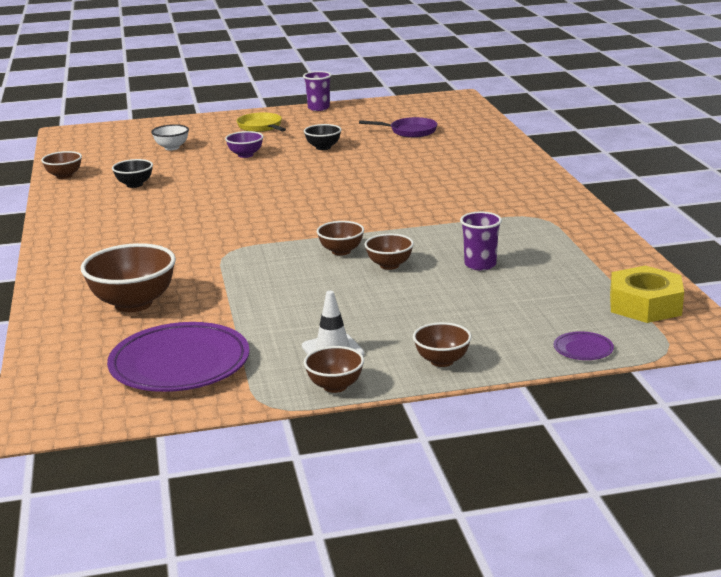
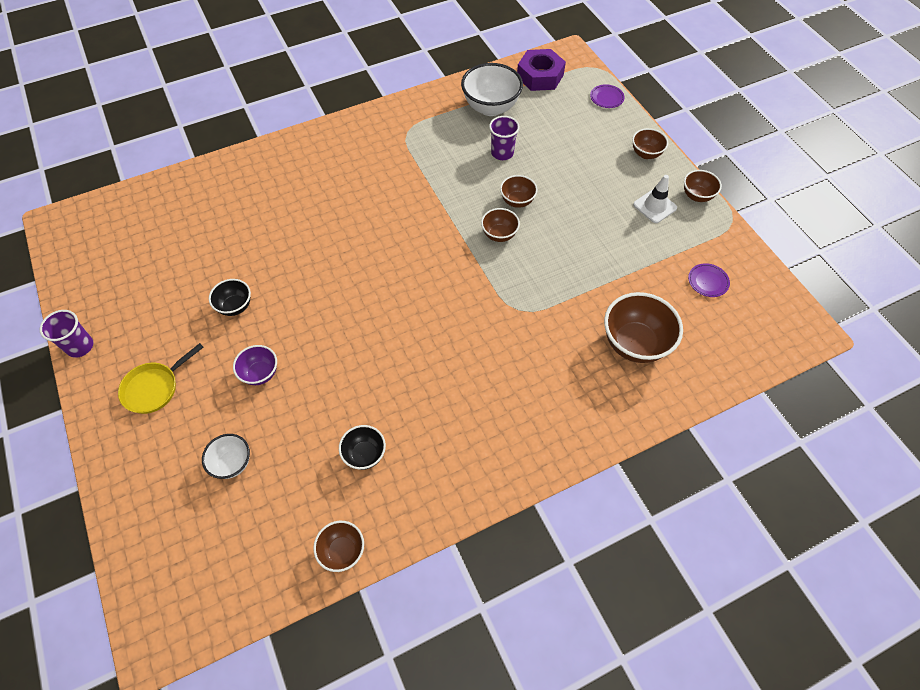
camera: 105 degrees left, 35 degrees up
(180, 364) = (708, 281): purple plate -> purple plate, size x0.42
(410, 131) = (183, 242): purple pan -> none
(575, 265) = (490, 108): none -> white bowl
(645, 305) = (540, 76): yellow nut -> purple nut

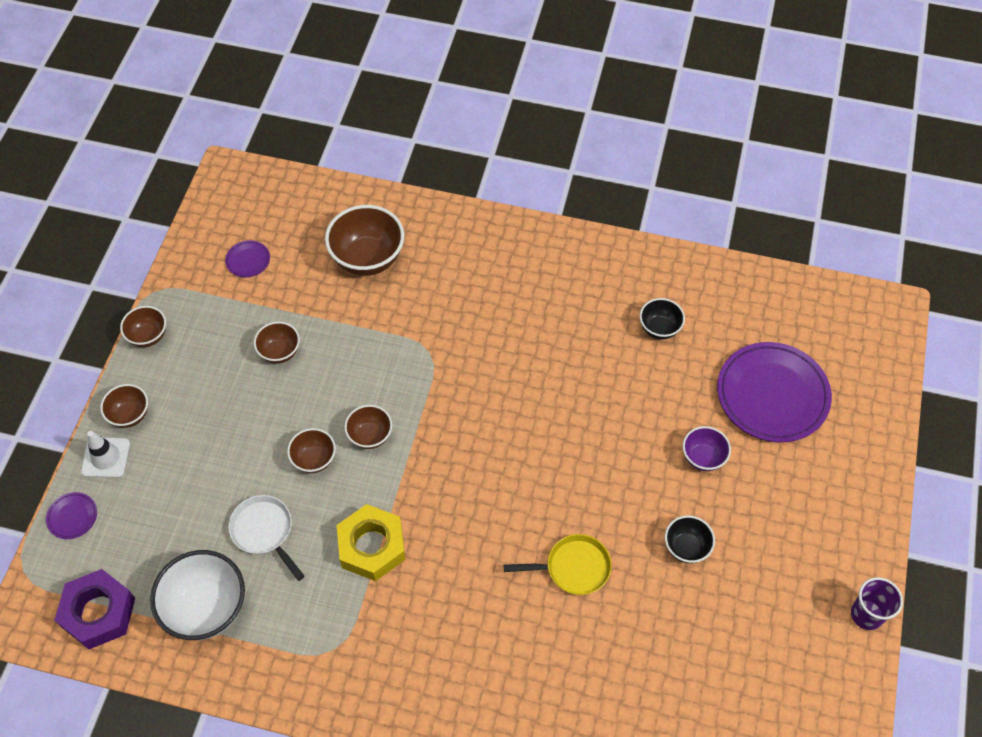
camera: 140 degrees left, 0 degrees up
(154, 388) = (809, 513): yellow pan -> yellow pan (573, 568)
(232, 463) = (772, 395): white bowl -> purple plate
(342, 551) = (723, 277): brown bowl -> brown bowl (280, 352)
(435, 183) = (372, 546): none -> yellow nut
(502, 153) = (264, 531): purple cup -> white pan
(654, 206) = (198, 355): white traffic cone -> white traffic cone (106, 457)

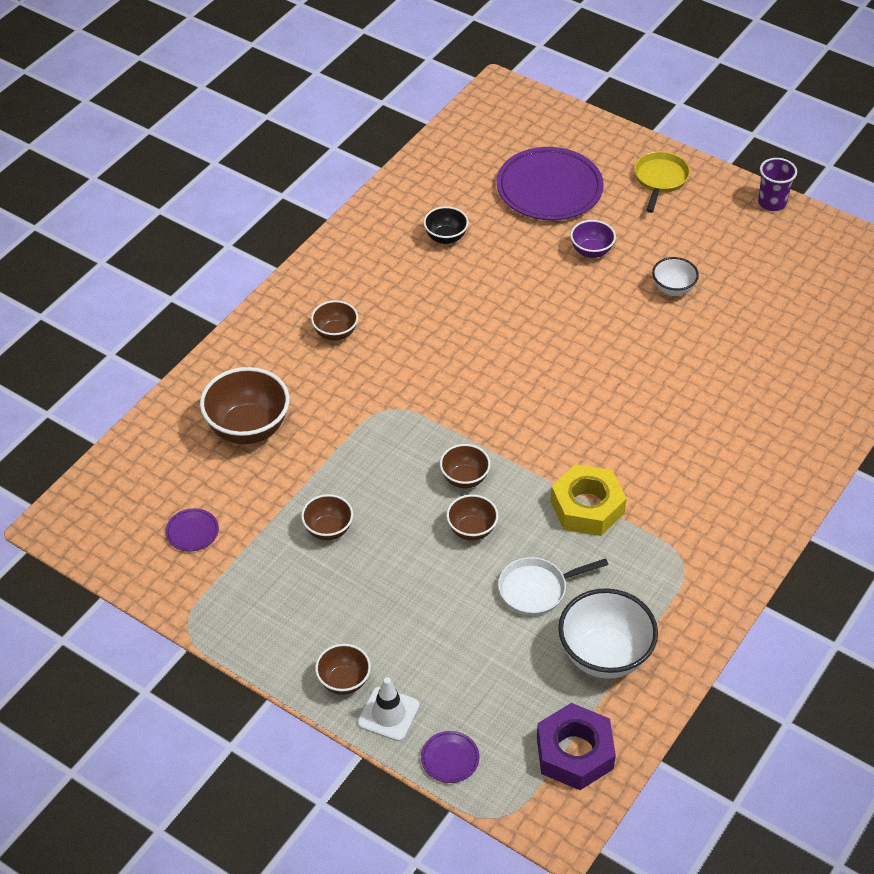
camera: 70 degrees left, 10 degrees down
(148, 336) = (247, 645): brown bowl -> brown bowl (335, 333)
(573, 568) = (664, 368): yellow pan -> yellow pan (660, 179)
(686, 547) = (673, 289): black bowl -> white bowl

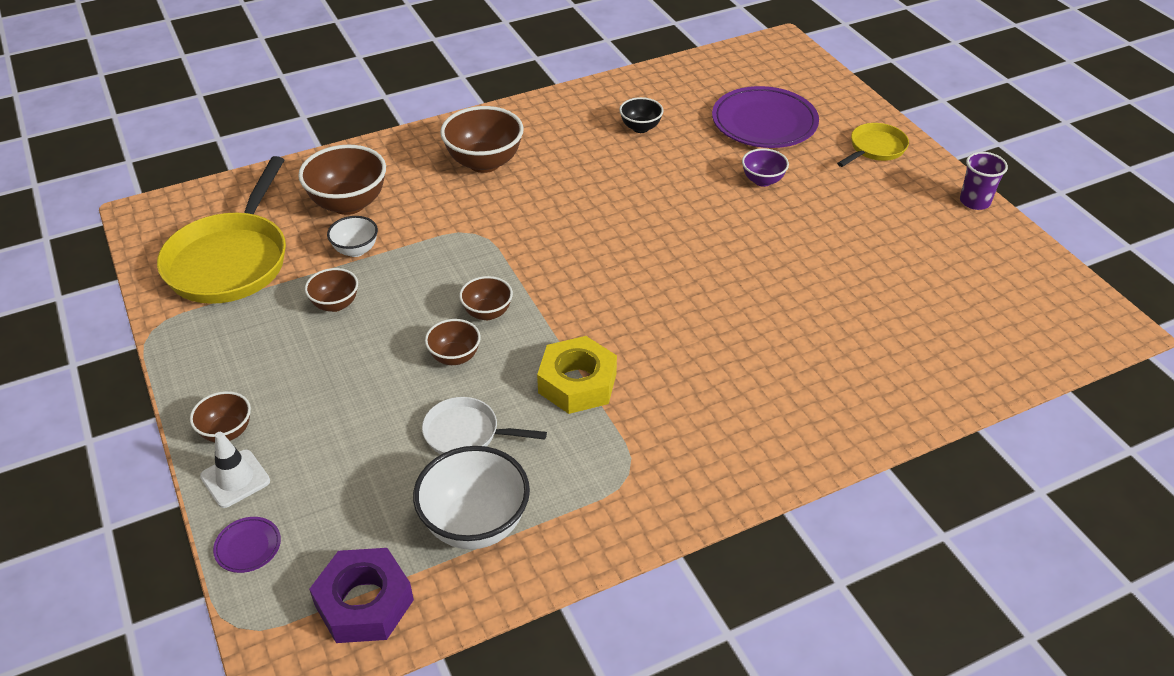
camera: 30 degrees right, 5 degrees down
(192, 532) = (230, 260): purple plate -> yellow pan
(335, 333) = (484, 163): brown bowl -> brown bowl, size x1.79
(673, 289) = (816, 236): white bowl -> white bowl (356, 250)

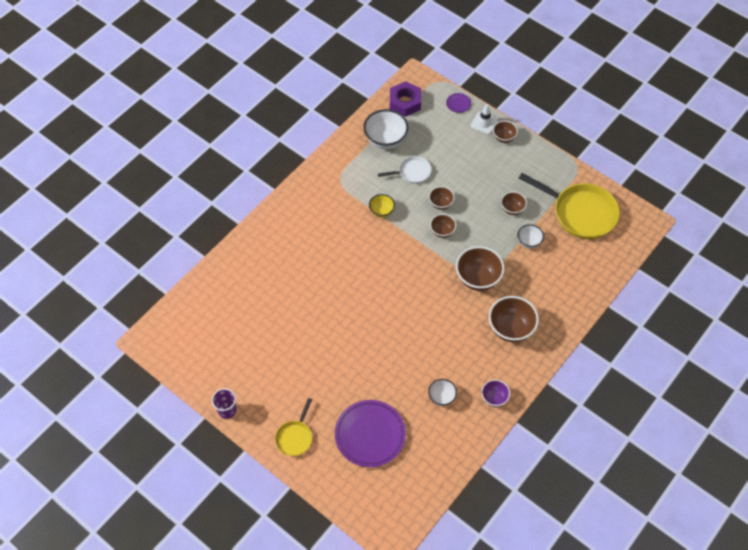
camera: 155 degrees right, 15 degrees up
(230, 260) = (580, 213): yellow pan -> yellow pan turned 135 degrees clockwise
(349, 204) = (557, 269): brown bowl -> brown bowl (478, 278)
(577, 383) = (381, 211): yellow nut -> yellow bowl
(640, 128) = (441, 397): black bowl -> white bowl
(762, 181) = (351, 378): purple bowl -> purple bowl (494, 398)

